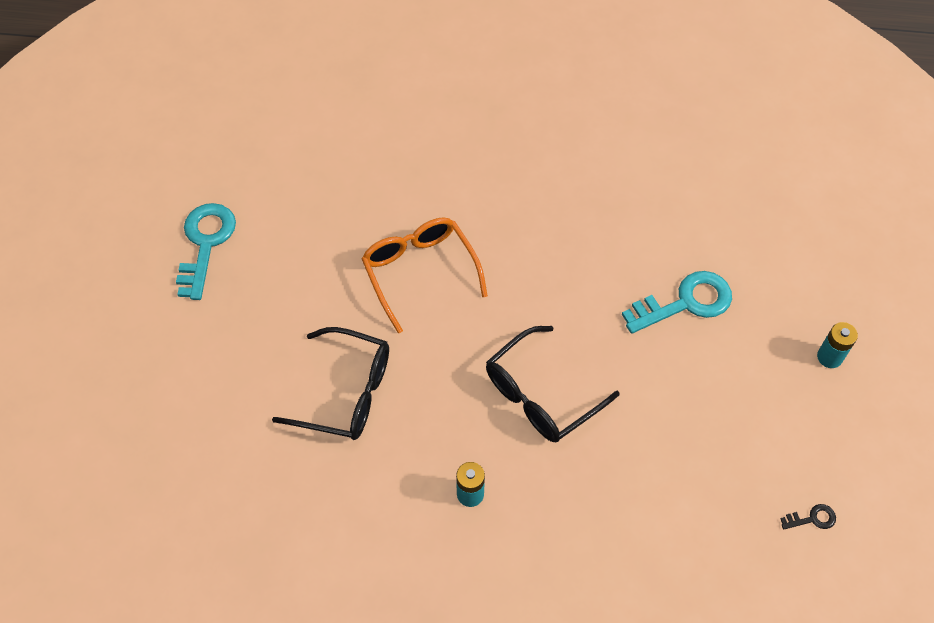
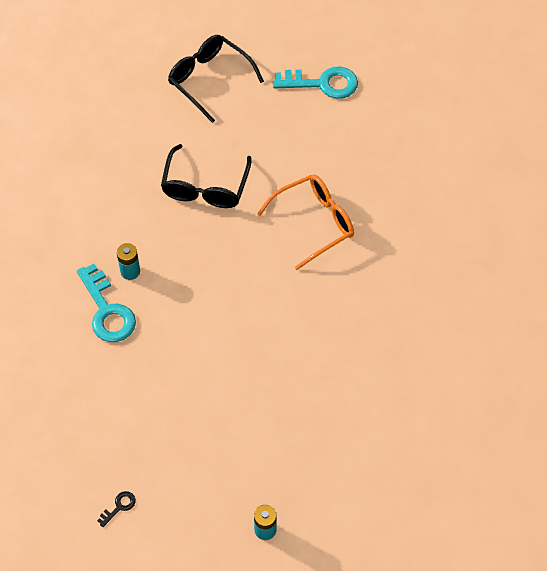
camera: 85 degrees right, 0 degrees up
(540, 395) = (212, 312): black glasses -> black glasses (209, 79)
(685, 302) = (307, 416): turquoise key -> turquoise key (107, 310)
(812, 518) = (119, 507): black key -> black key turned 120 degrees counterclockwise

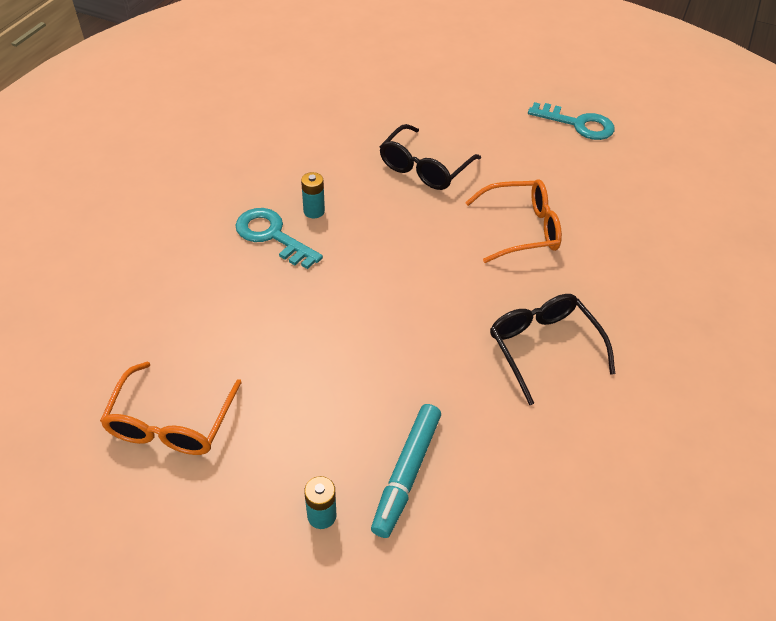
camera: 20 degrees right, 10 degrees down
(107, 310) = (272, 236): turquoise key -> turquoise key turned 135 degrees clockwise
(119, 507) = (171, 423): black key -> orange glasses
(209, 79) = (469, 92): black glasses -> black glasses (543, 347)
(311, 475) = (406, 473): none -> turquoise marker

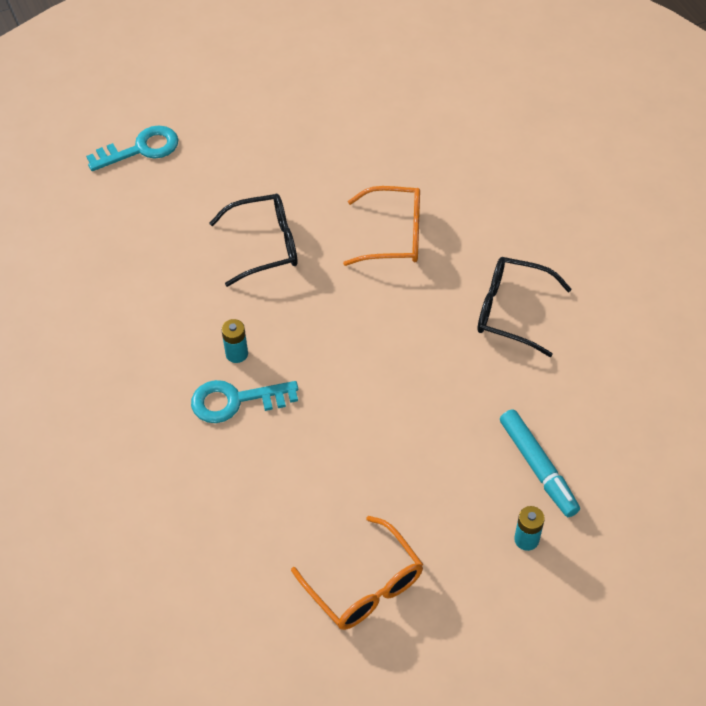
camera: 45 degrees left, 5 degrees up
(424, 168) = (265, 245): black glasses -> black glasses turned 90 degrees counterclockwise
(521, 229) = (394, 235): orange glasses -> orange glasses turned 60 degrees clockwise
(578, 124) = (324, 109): turquoise key -> turquoise key (141, 149)

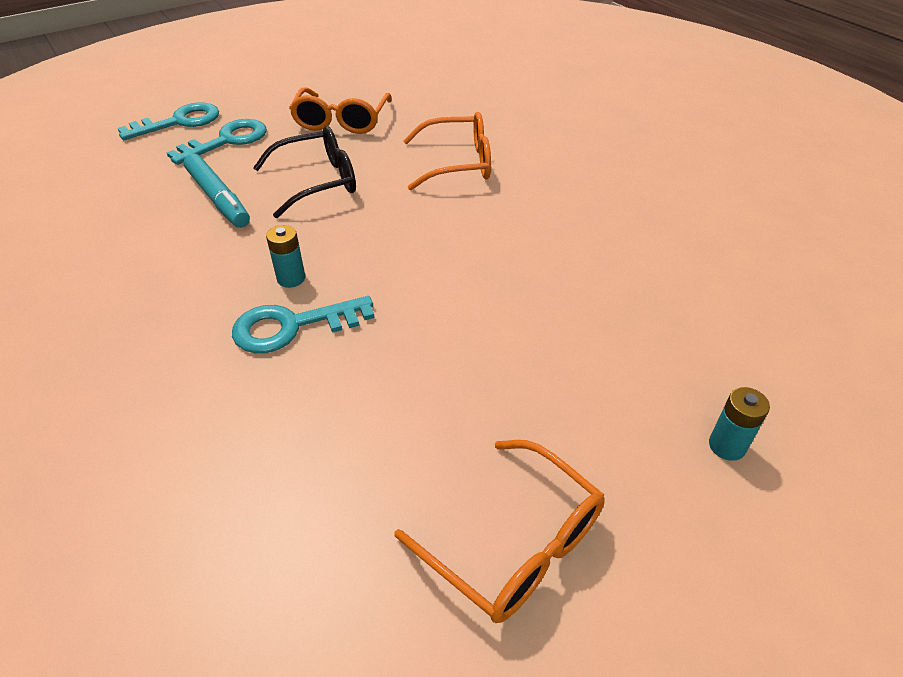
camera: 10 degrees left, 10 degrees down
(185, 181) = (227, 141): none -> turquoise key
(293, 164) = (341, 121): none -> orange glasses
(511, 311) = (605, 211): black glasses -> none
(538, 467) = (702, 357): turquoise marker -> turquoise marker (218, 198)

